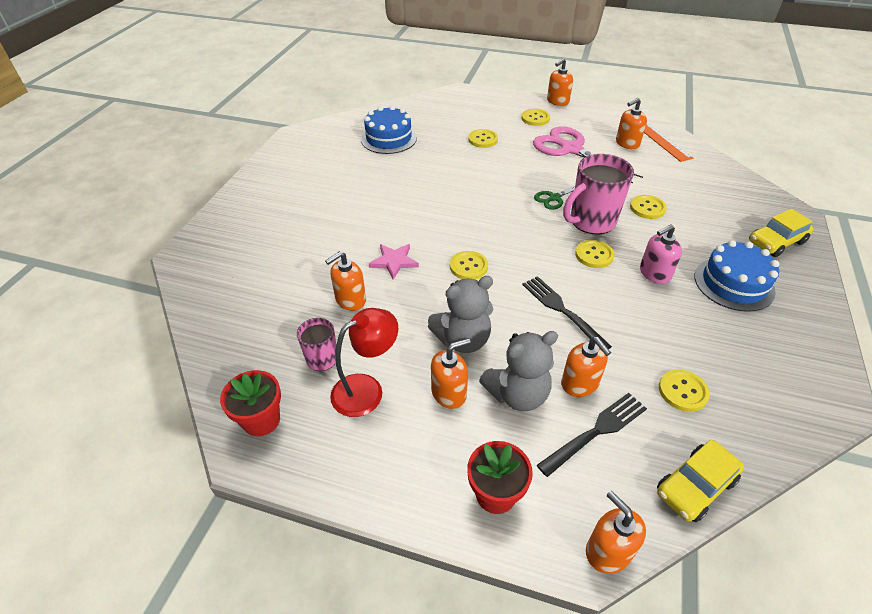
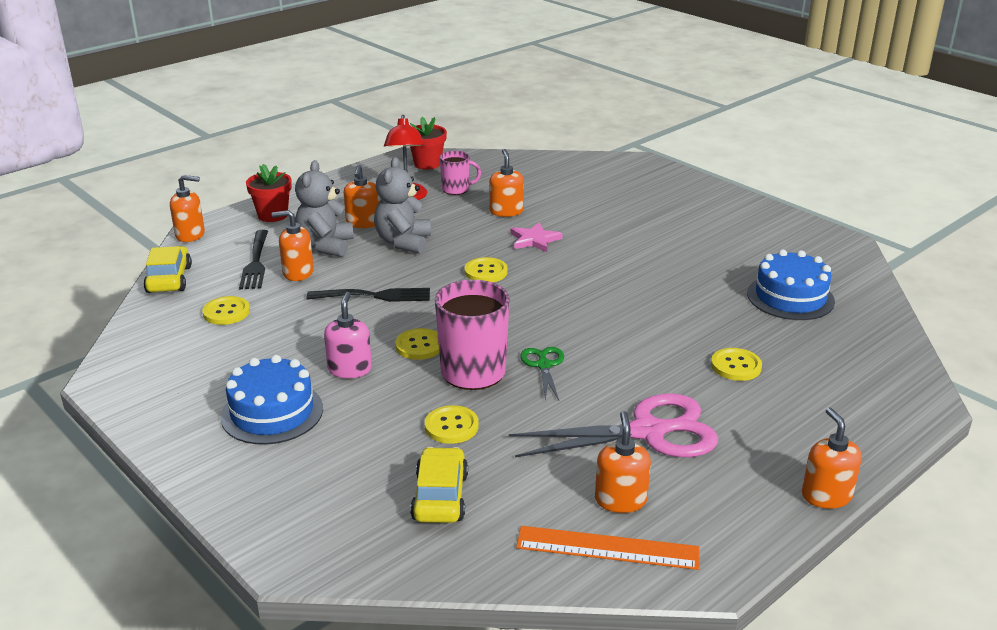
camera: 120 degrees right, 15 degrees down
(535, 118) = (773, 441): yellow button -> none
(776, 242) = (277, 494): yellow car -> yellow car (440, 496)

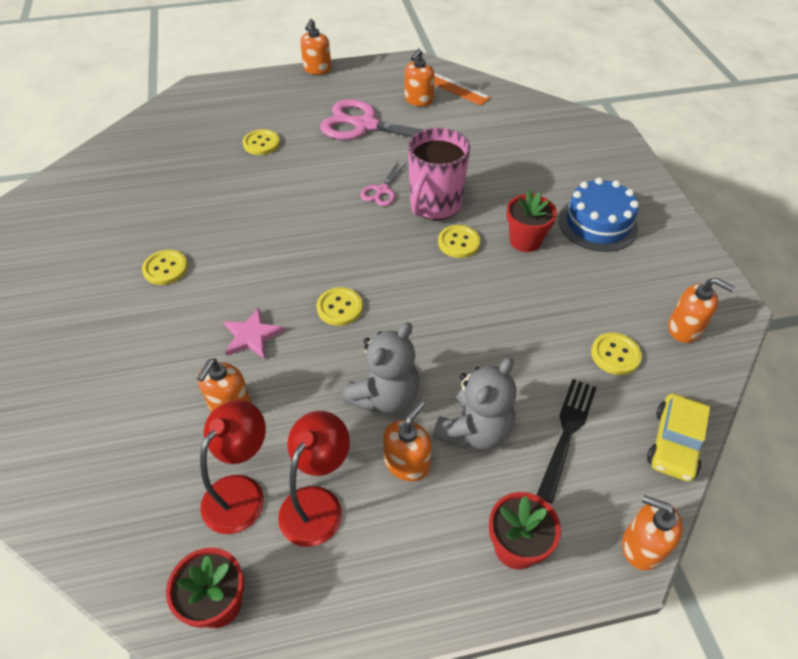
camera: 150 degrees left, 20 degrees up
(298, 273) = (525, 390): orange soap dispenser -> orange soap dispenser (684, 328)
(350, 369) = (525, 241): pink soap dispenser -> red flower pot
(373, 296) = (464, 318): black fork -> none
(440, 496) = (513, 133): yellow car -> none
(451, 426) = (479, 169): yellow button -> yellow button (165, 268)
(456, 189) = (241, 492): pink mug -> red lamp
(543, 365) = (382, 190): green scissors -> pink scissors
(790, 297) = (145, 178): blue cake -> none

